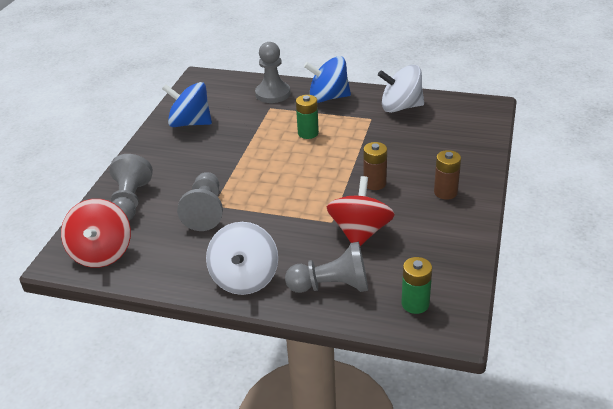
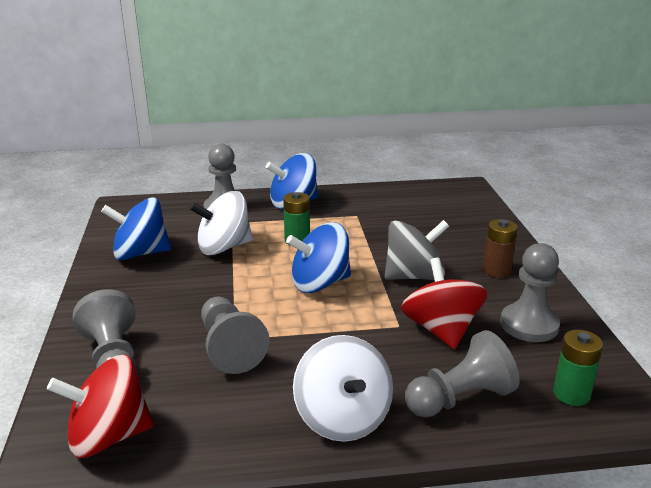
camera: 25 degrees left, 10 degrees down
(102, 253) = (109, 436): red spinning top -> red spinning top turned 105 degrees clockwise
(299, 174) = (320, 283): none -> blue spinning top
(374, 183) = (414, 276): brown battery -> grey spinning top
(401, 107) = (379, 200): white spinning top -> white spinning top (224, 247)
(431, 244) = (529, 325): none -> grey pawn

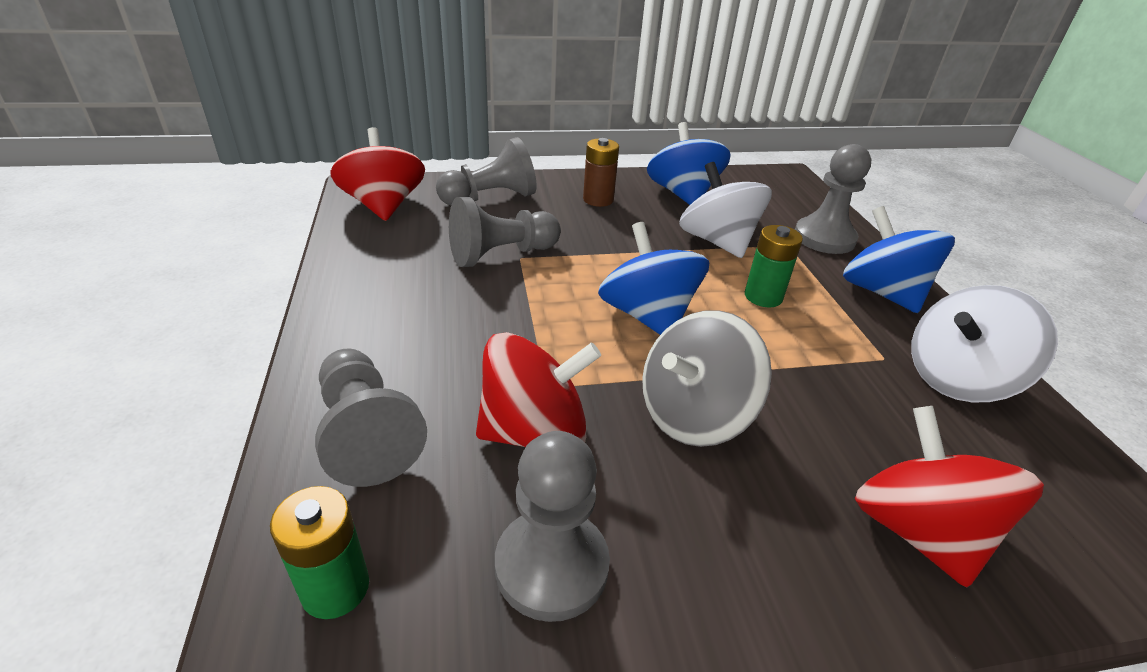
camera: 85 degrees right, 10 degrees up
(343, 418) = (363, 328): white spinning top -> white spinning top (958, 379)
(414, 276) = (694, 415): grey spinning top -> grey spinning top turned 75 degrees clockwise
(473, 232) = (917, 530): none -> red spinning top
(496, 270) = (752, 546): brown battery -> brown battery (598, 200)

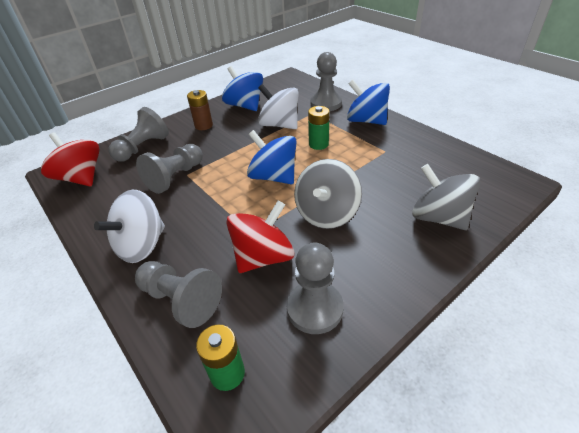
camera: 25 degrees left, 5 degrees up
(917, 530) = (439, 217): red spinning top -> grey spinning top
(958, 379) = (417, 147): white spinning top -> white spinning top (142, 245)

